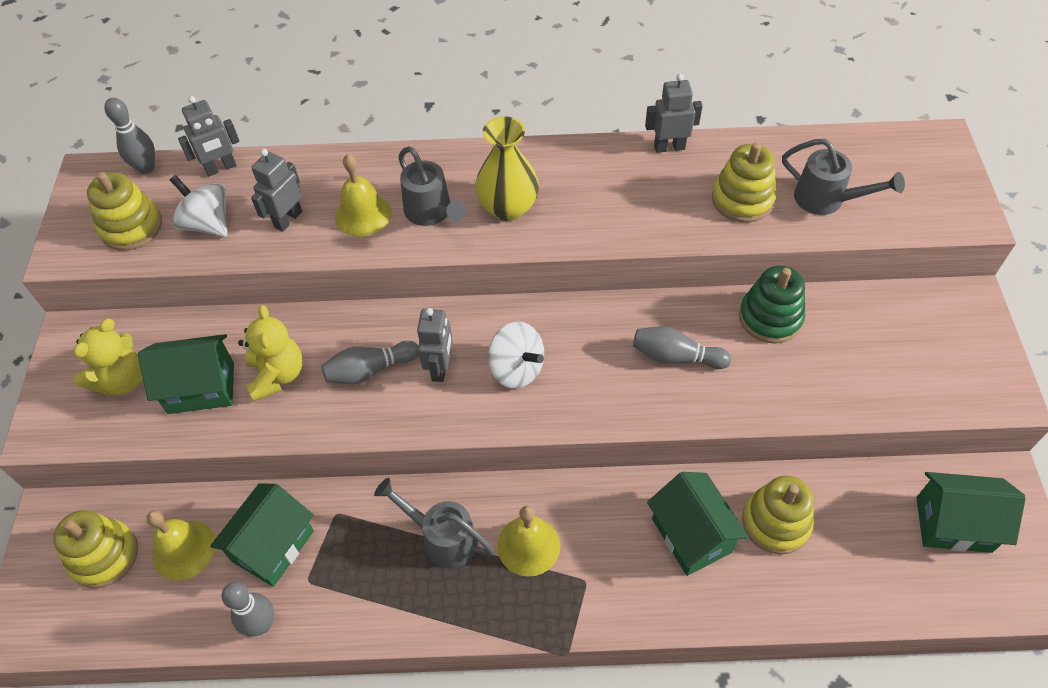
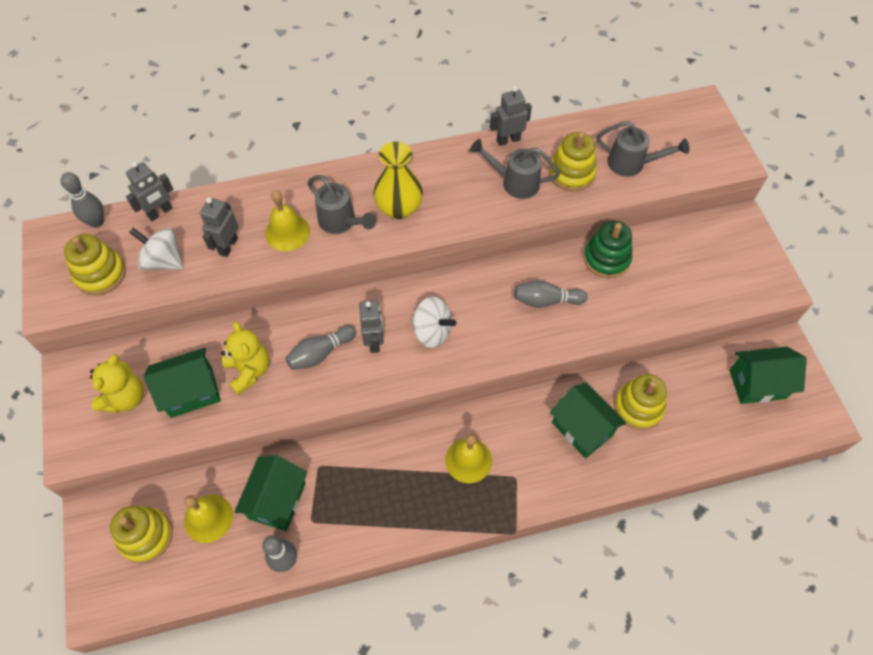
camera: 15 degrees left, 5 degrees up
(443, 538) = (404, 468): grey watering can -> grey watering can (514, 182)

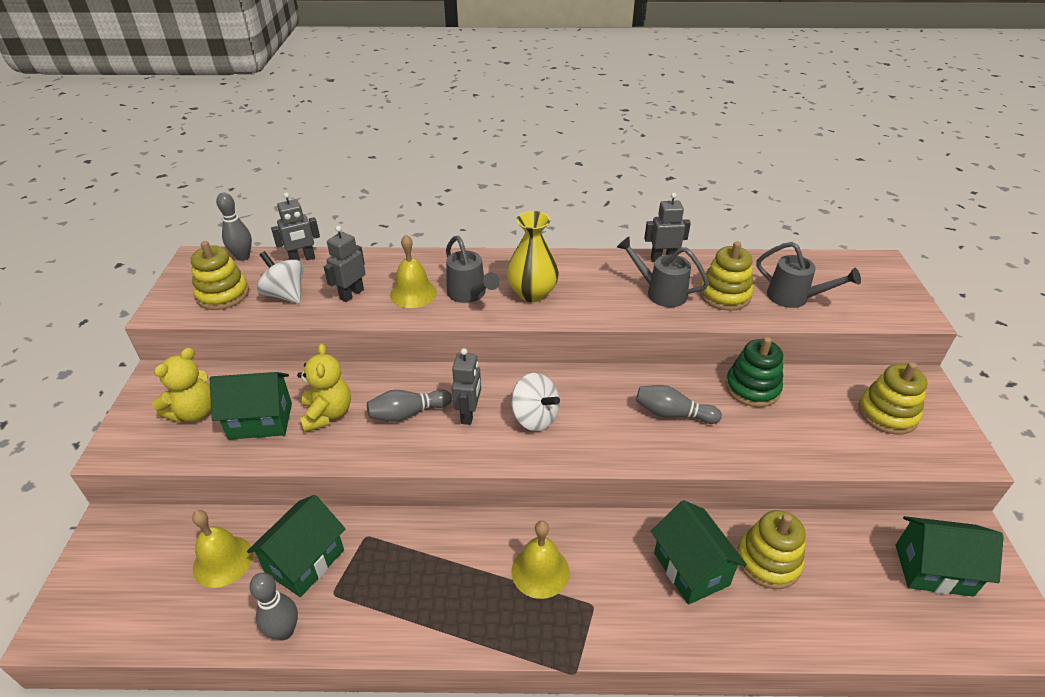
camera: 15 degrees right, 20 degrees down
(146, 536) = (149, 563): yellow stacking toy -> yellow stacking toy (887, 414)

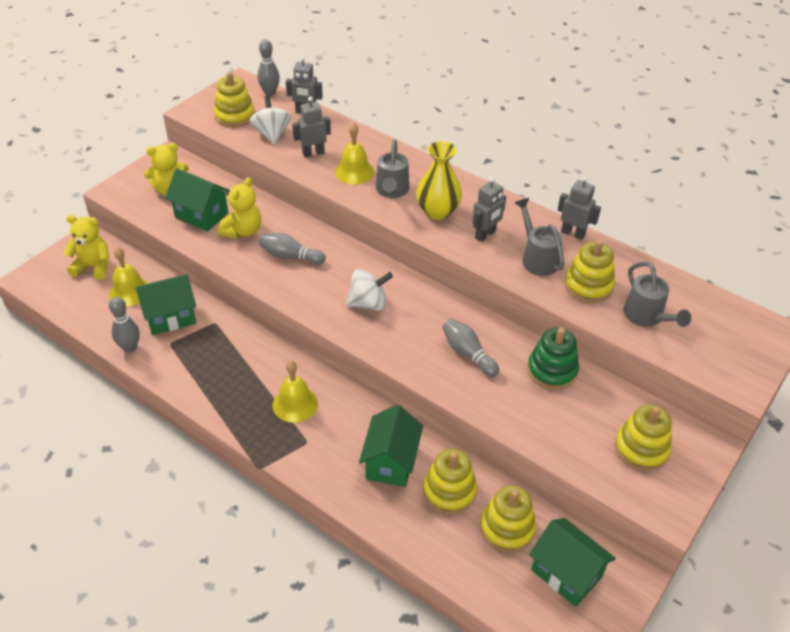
camera: 35 degrees right, 5 degrees up
(144, 558) = (93, 266): none -> yellow teddy bear
(469, 414) = (328, 278): grey robot -> grey robot (485, 235)
(535, 417) = (368, 303): white spinning top -> white spinning top turned 90 degrees counterclockwise
(848, 562) = (507, 528): none -> yellow stacking toy

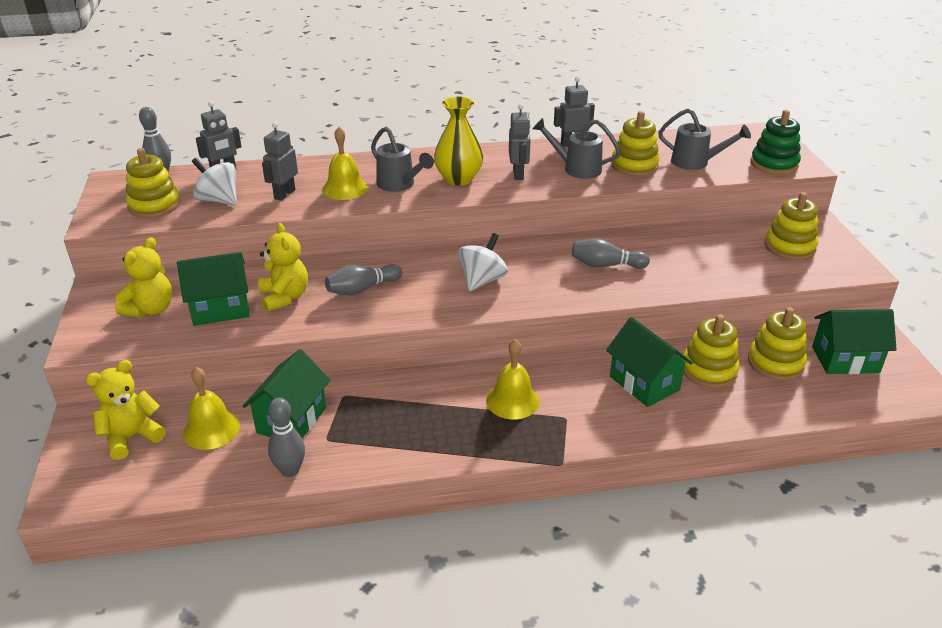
camera: 45 degrees left, 10 degrees down
(552, 370) = (671, 240): green stacking toy -> green stacking toy (774, 164)

